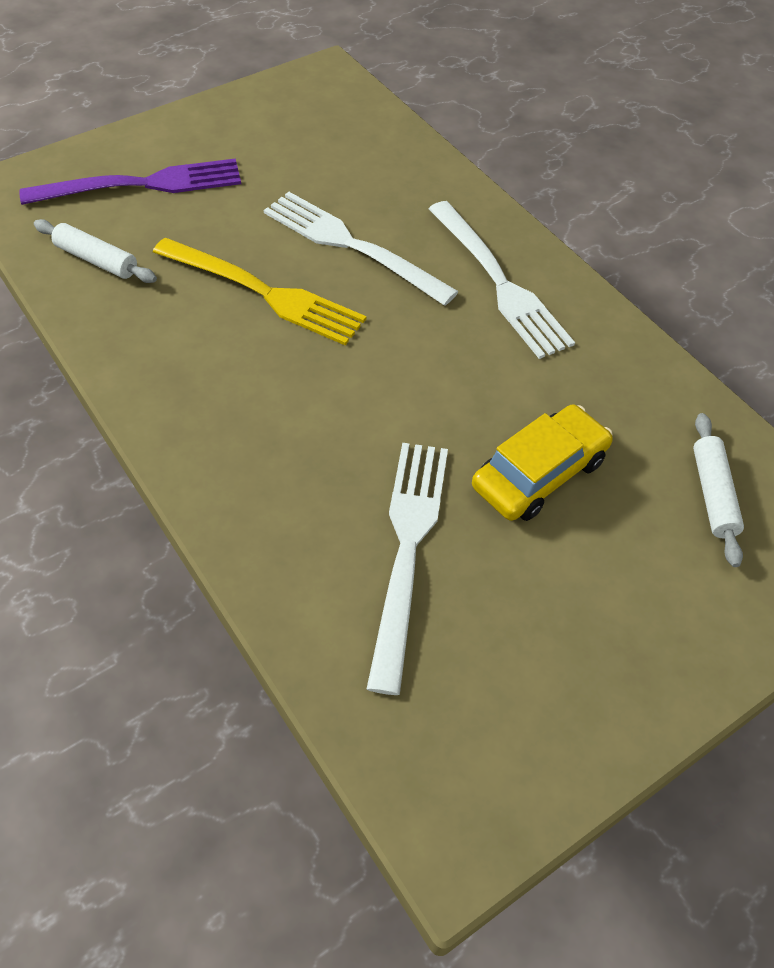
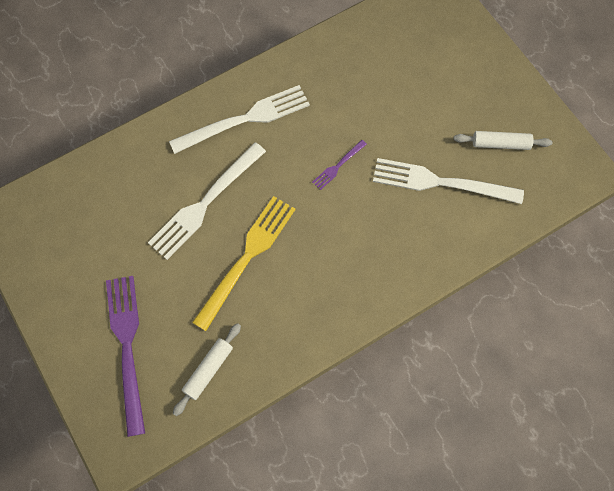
camera: 85 degrees left, 15 degrees up
(427, 397) = (338, 166): none -> purple fork
(539, 473) = (391, 115): yellow car -> none
(713, 494) = (404, 38): white rolling pin -> white rolling pin (500, 144)

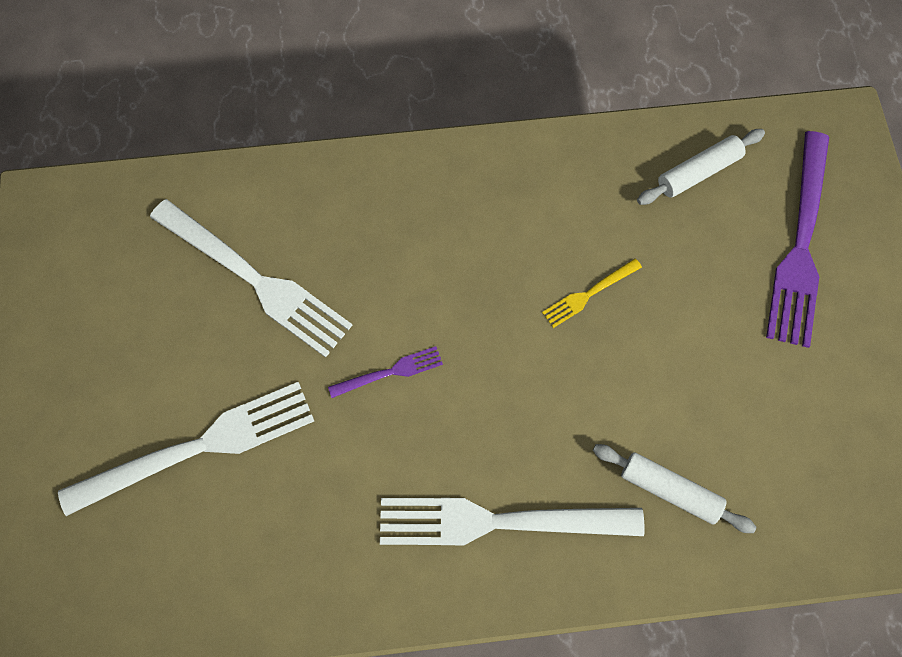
camera: 155 degrees left, 0 degrees up
(205, 204) = (621, 402): white fork -> white fork (200, 446)
(247, 257) = (588, 294): yellow fork -> yellow fork, size x0.47
(500, 144) = (131, 298): white rolling pin -> white rolling pin (670, 490)

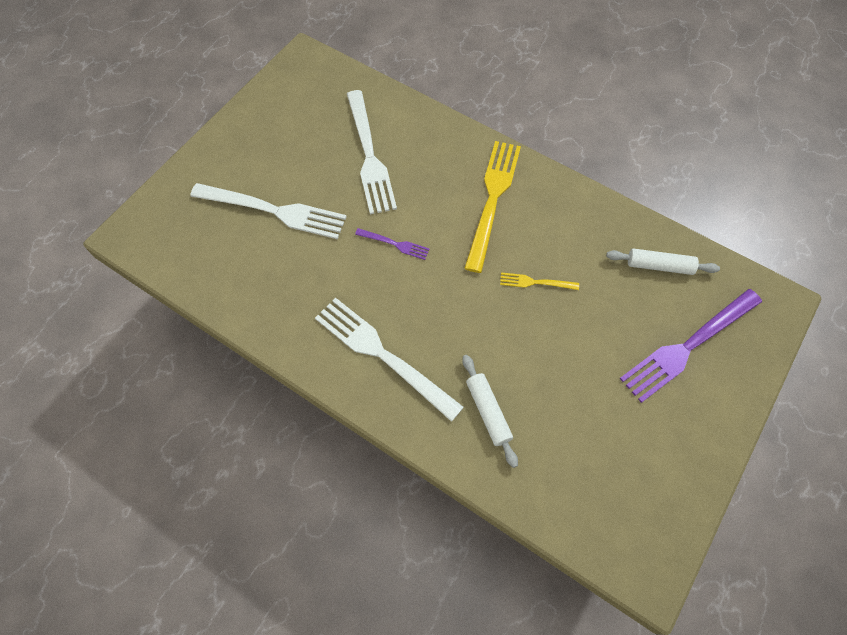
camera: 40 degrees right, 5 degrees down
(453, 226) = (492, 199): none -> yellow fork

